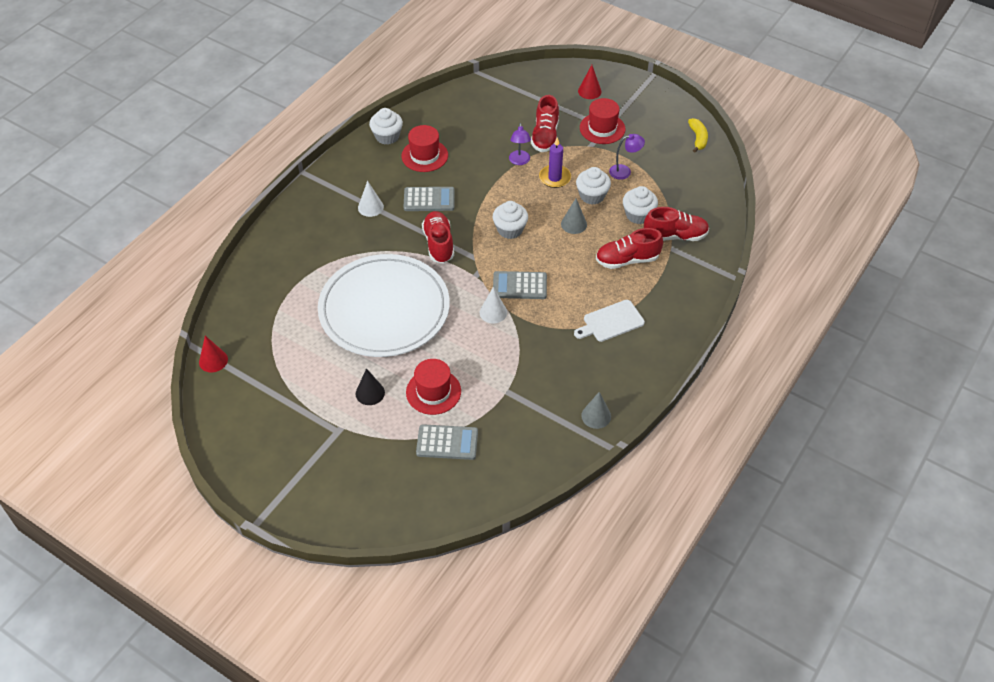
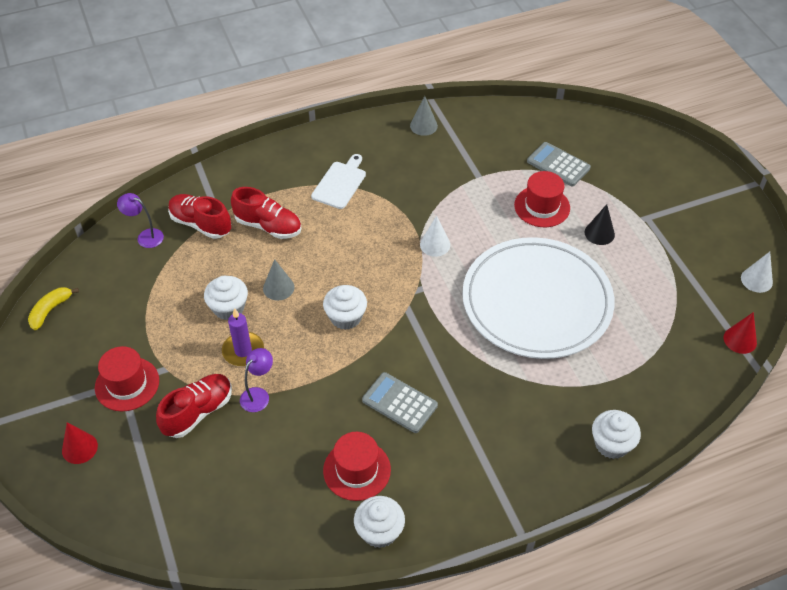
camera: 145 degrees left, 0 degrees up
(370, 207) = (472, 432): white cone -> white cone (756, 280)
(438, 244) = (431, 342): red shoe -> none
(519, 286) = (389, 255): grey calculator -> none
(611, 322) = (340, 183): white cutting board -> white cutting board turned 75 degrees counterclockwise
(624, 171) = (166, 316): purple lamp -> purple lamp (145, 236)
(638, 215) = (209, 262): white cupcake -> white cupcake (611, 444)

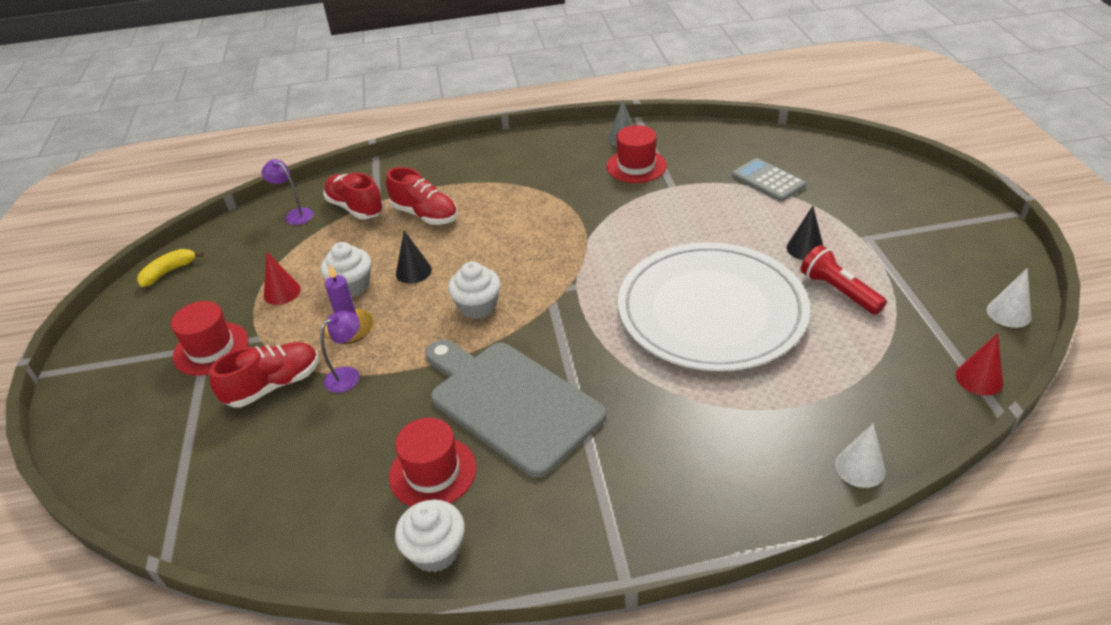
camera: 15 degrees right, 10 degrees down
(79, 448) = (129, 407): red cone -> red cone (282, 292)
(278, 287) = (413, 271): grey cone -> black cone
(340, 183) = (516, 182): white cutting board -> none
(399, 403) = (511, 402): grey calculator -> grey cutting board
(435, 244) = (603, 245): white cone -> white cone (860, 467)
(542, 206) = (739, 218): red hat -> red hat (636, 166)
(611, 444) = (778, 484): white cupcake -> none
(630, 272) = (838, 291): none -> red flashlight

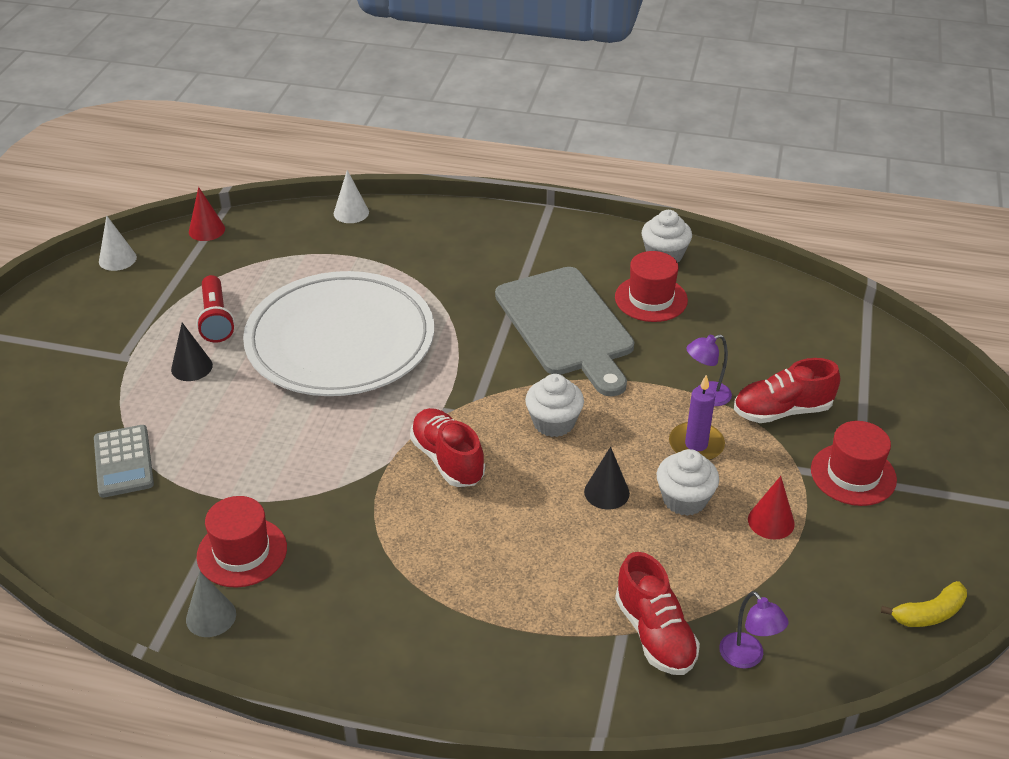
camera: 160 degrees left, 0 degrees up
(425, 215) = (562, 579): red shoe -> red shoe (447, 459)

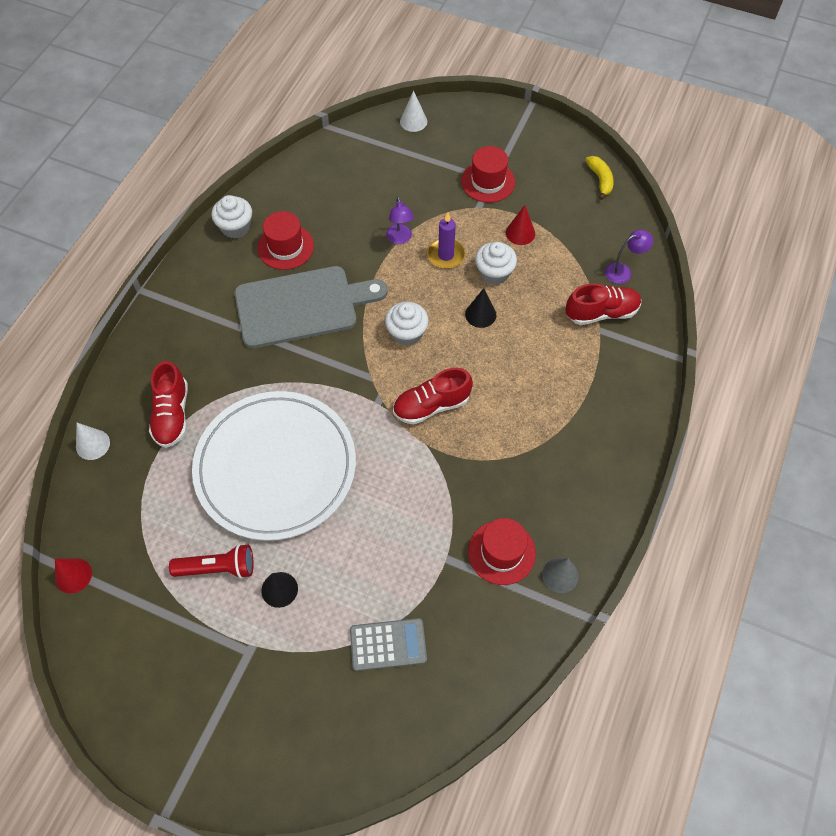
camera: 80 degrees left, 20 degrees up
(117, 259) = (93, 663): white cone -> white cone (413, 121)
(782, 411) = (423, 201): red shoe -> red shoe (172, 415)

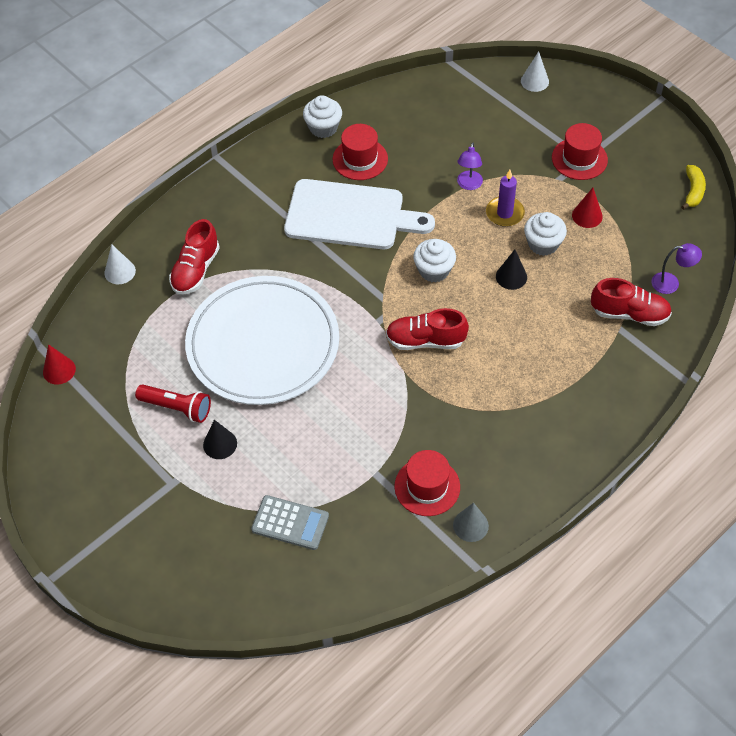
camera: 25 degrees right, 5 degrees down
(302, 306) = (350, 216): grey cutting board -> white cutting board

